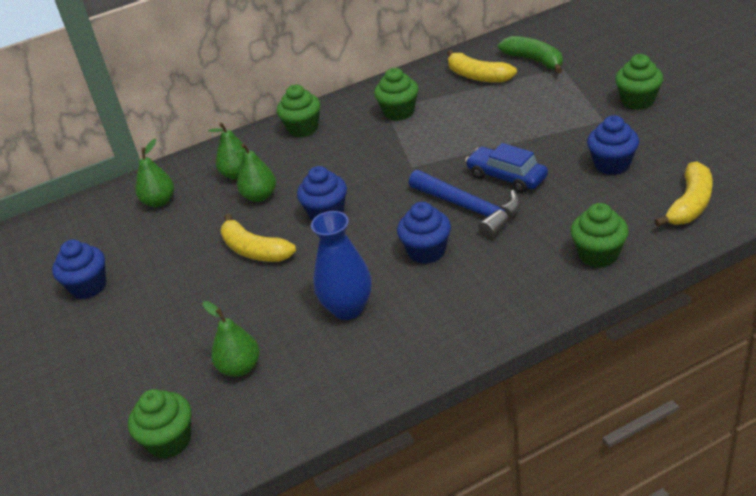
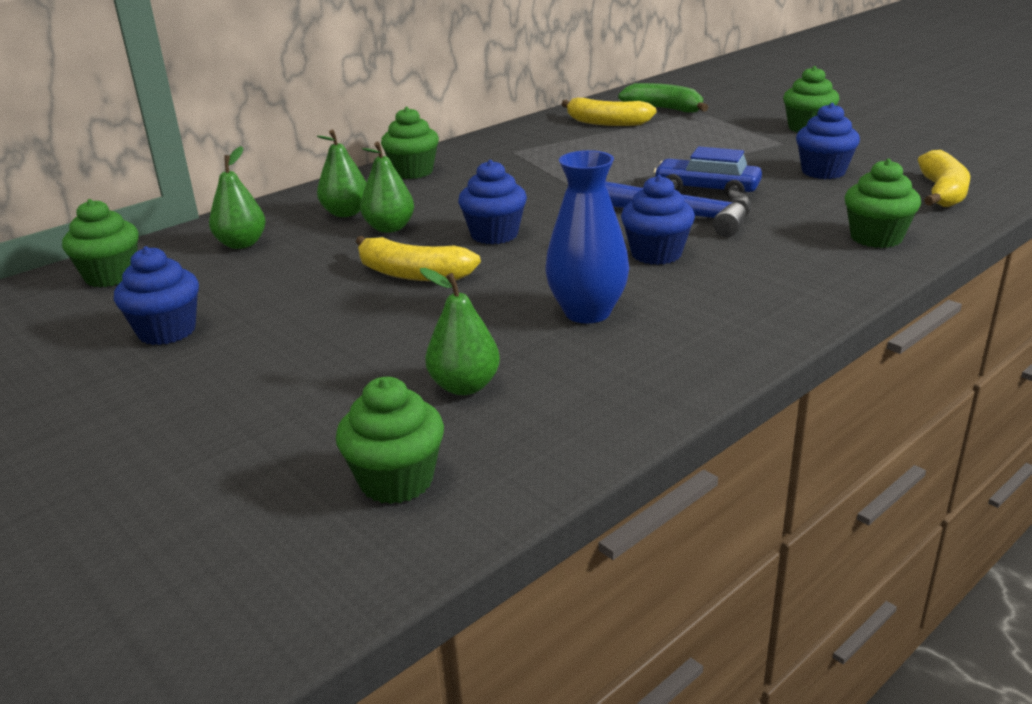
camera: 20 degrees left, 10 degrees down
(399, 112) = (530, 152): green cupcake -> green cupcake (111, 276)

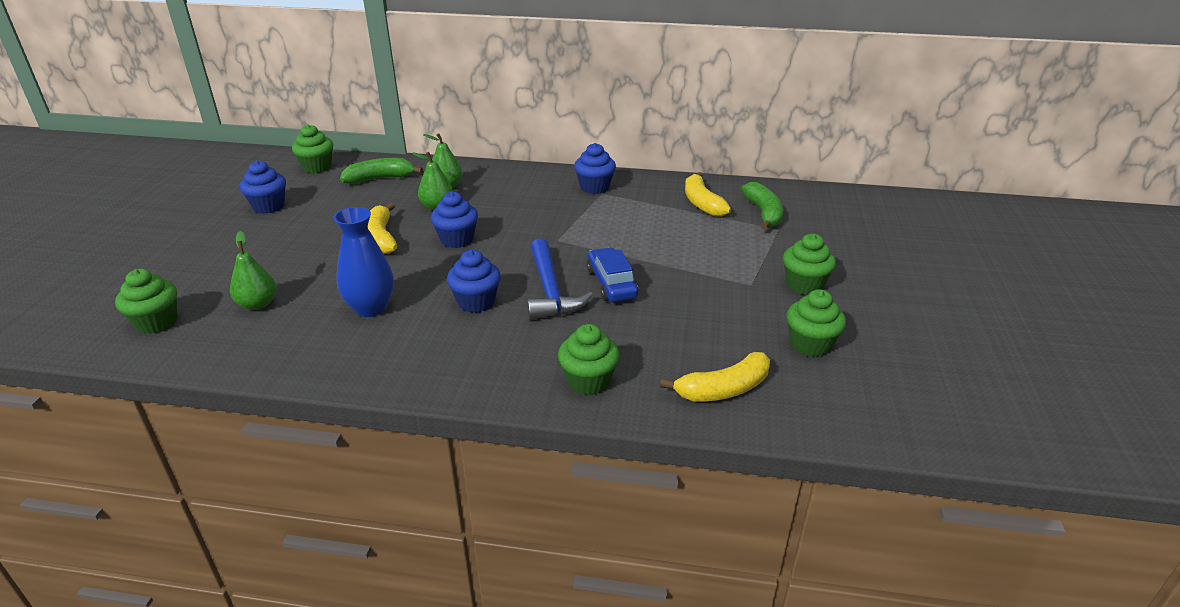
camera: 50 degrees right, 5 degrees up
(241, 244) = (380, 179): green pear -> green banana
(413, 172) = (529, 178): green cupcake -> green cupcake (810, 344)
(823, 172) = (706, 320): blue cupcake -> blue cupcake (594, 187)

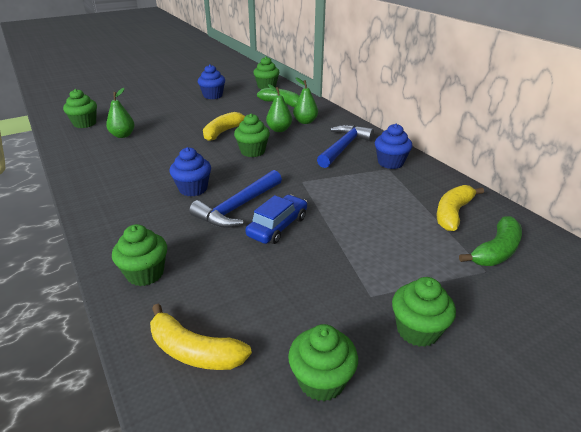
camera: 50 degrees right, 0 degrees up
(371, 308) = (151, 162): blue vase -> none
(457, 239) = (252, 151): blue cupcake -> green cupcake
(532, 193) = (343, 147): none -> blue hammer

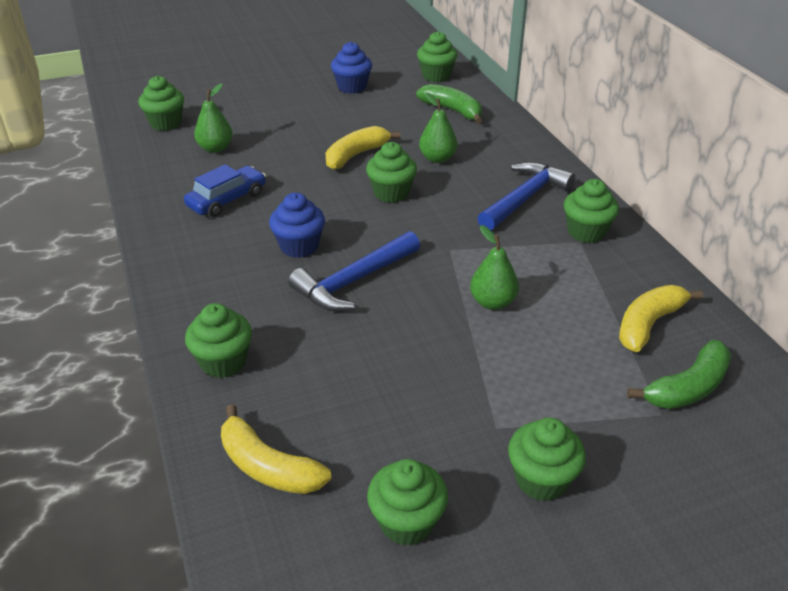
camera: 10 degrees right, 5 degrees up
(278, 226) = (400, 316): blue car -> blue car (227, 200)
(305, 122) = (479, 147): green pear -> green pear (492, 302)
(390, 163) = (586, 232): blue cupcake -> green cupcake

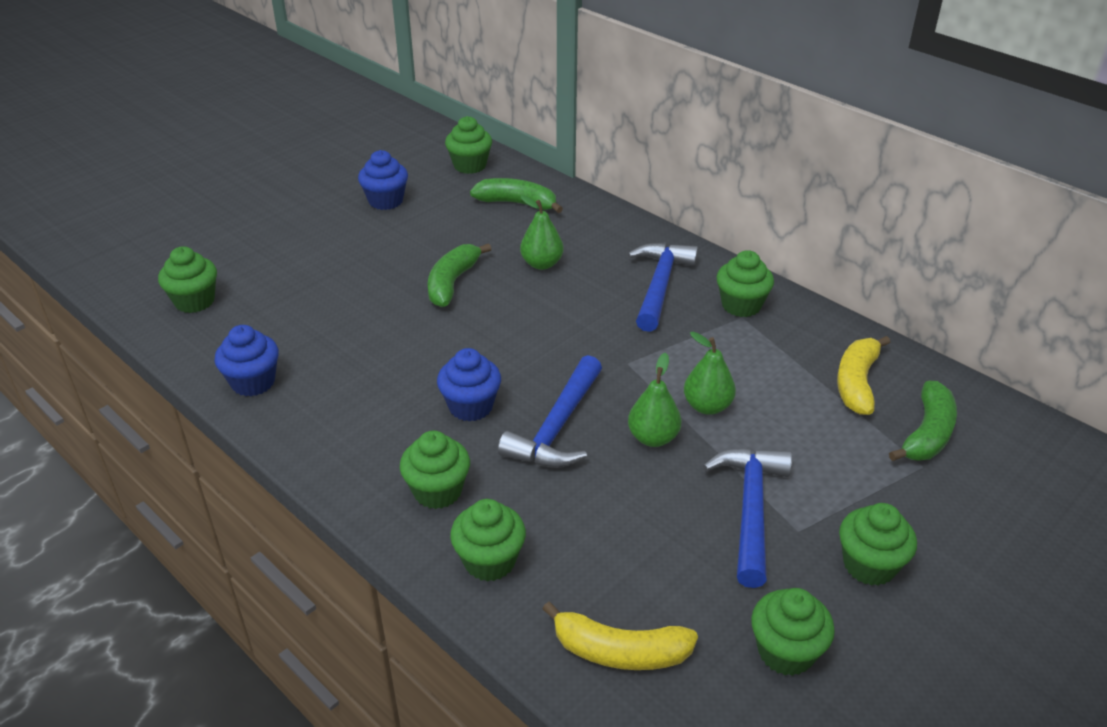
camera: 25 degrees left, 0 degrees up
(160, 186) = (253, 382): none -> blue cupcake
(215, 148) = (283, 317): green pear -> green pear (653, 438)
(227, 200) = (347, 376): blue car -> none
(356, 155) = (452, 283): yellow banana -> green banana
(391, 193) = (523, 317): green cupcake -> green cupcake (437, 491)
(466, 396) = (750, 510): none -> blue hammer

